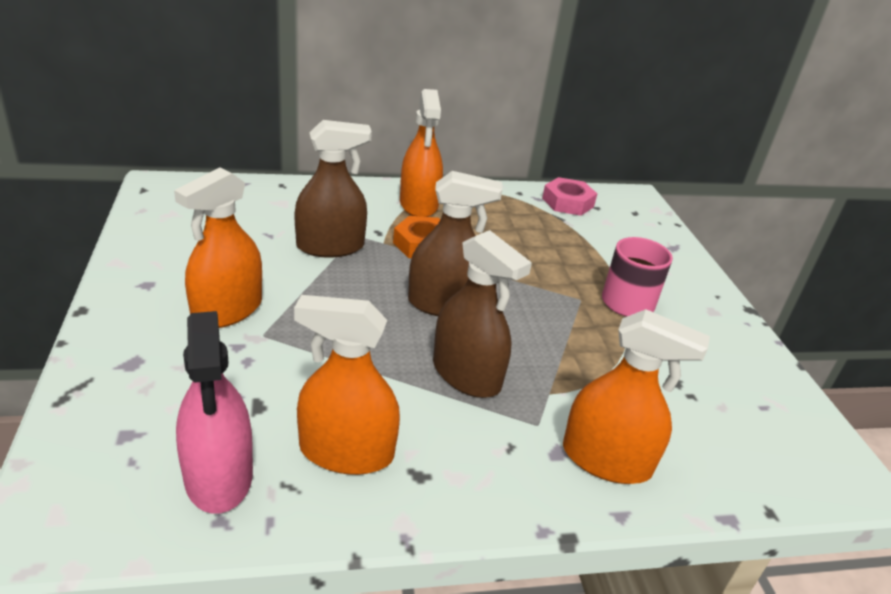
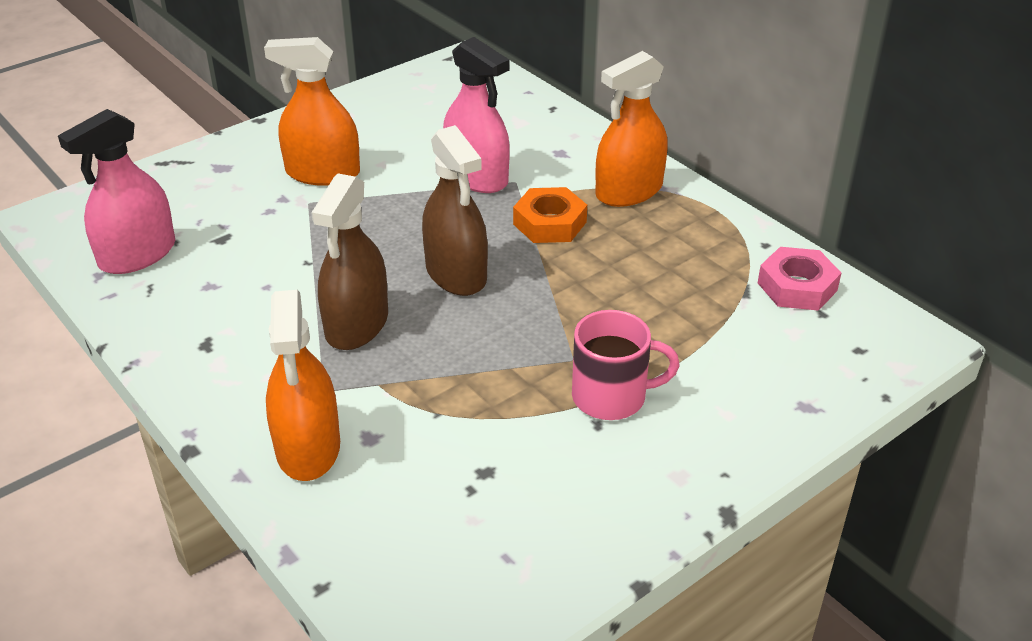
camera: 65 degrees right, 5 degrees up
(330, 246) = (477, 177): brown spray bottle -> pink spray bottle
(346, 452) = (203, 299): orange spray bottle -> none

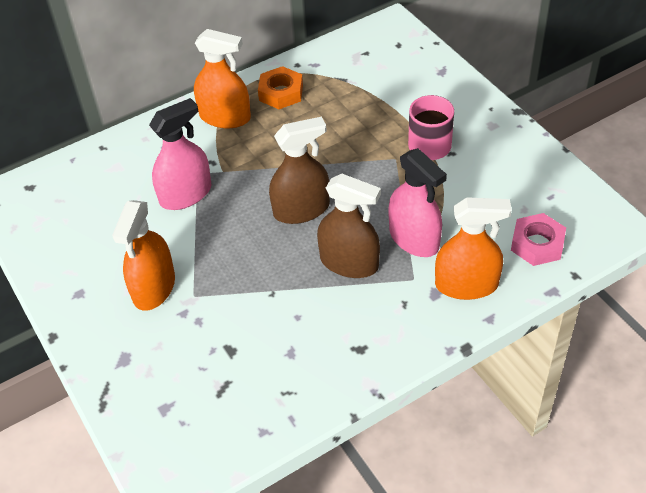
camera: 80 degrees left, 10 degrees up
(137, 255) = (241, 406): pink spray bottle -> pink spray bottle (414, 239)
(549, 223) = (253, 159): orange nut -> orange nut (281, 93)
(629, 191) = (225, 117): orange spray bottle -> orange spray bottle turned 45 degrees counterclockwise
(797, 287) = (341, 58): pink nut -> pink nut (537, 244)

